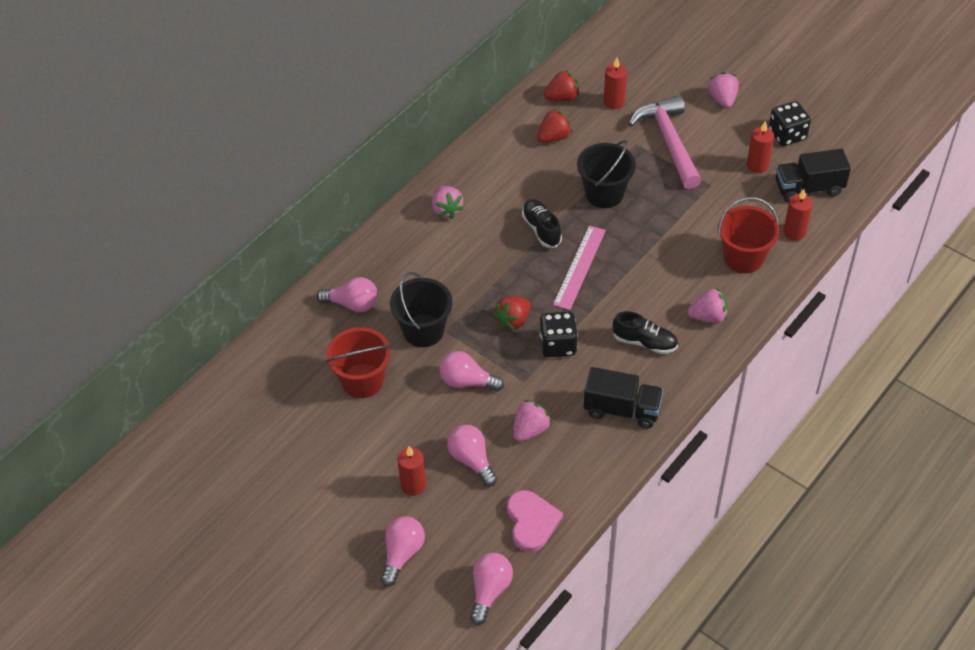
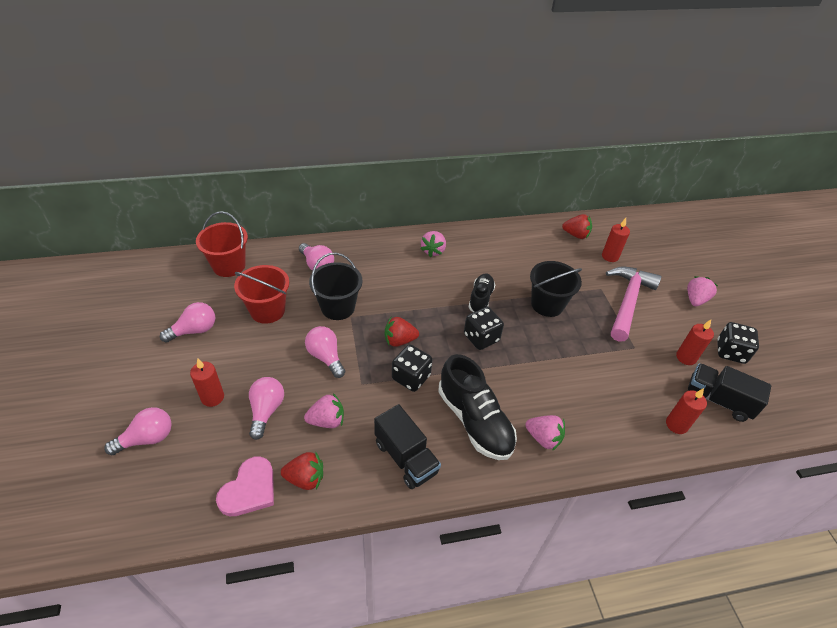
camera: 35 degrees right, 5 degrees down
(489, 591) = (160, 518): pink light bulb -> pink light bulb (194, 330)
(554, 137) = (547, 252): red strawberry -> red strawberry (305, 478)
(579, 267) = (481, 338): pink ruler -> black dice
(644, 342) = (474, 421): black shoe -> black shoe, size x1.70
(743, 258) = (614, 414): red bucket -> red bucket (229, 266)

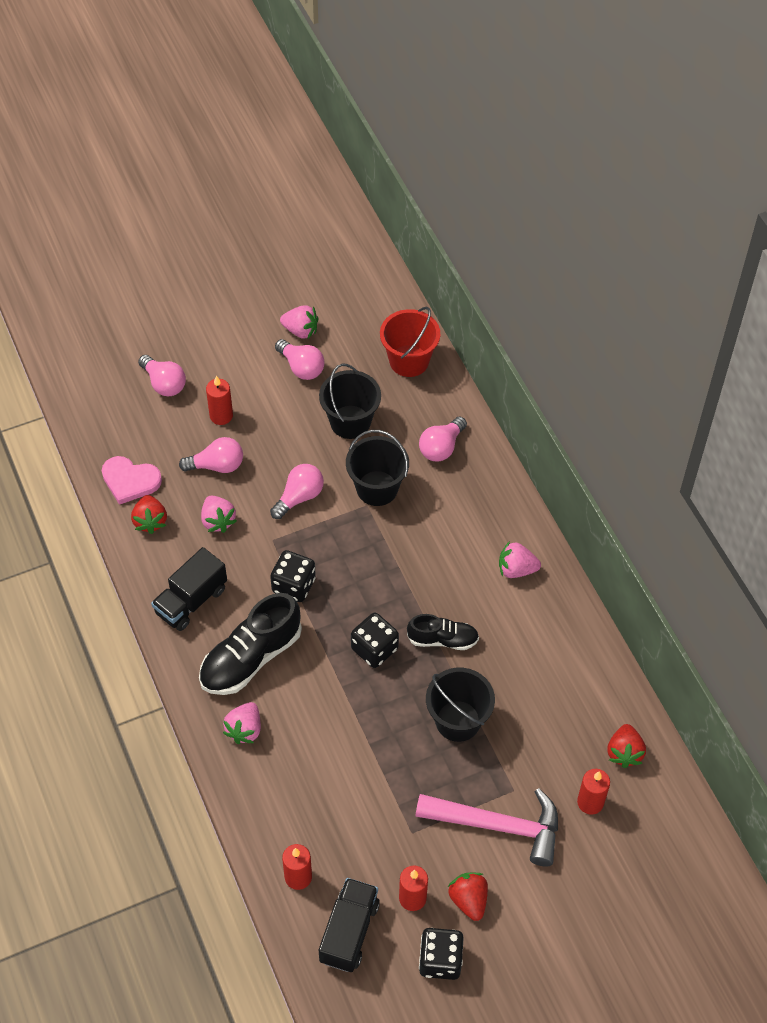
camera: 80 degrees right, 10 degrees up
(267, 310) = (350, 422): red bucket -> black bucket
(399, 340) = (344, 563): red strawberry -> red strawberry (469, 900)
(695, 300) = (534, 922): pink strawberry -> pink strawberry (300, 330)

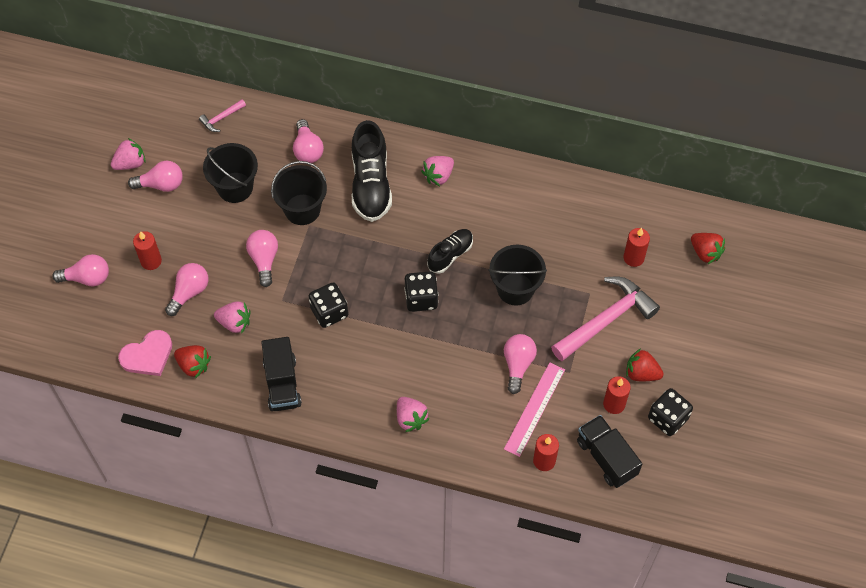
camera: 50 degrees left, 5 degrees up
(250, 658) = (360, 377): black shoe -> black shoe (370, 184)
(345, 829) = (534, 409): none -> pink ruler
(379, 781) = (518, 364): none -> pink light bulb
(409, 361) = (221, 118): red bucket -> pink hammer
(624, 752) = (617, 214): red strawberry -> red strawberry (705, 252)

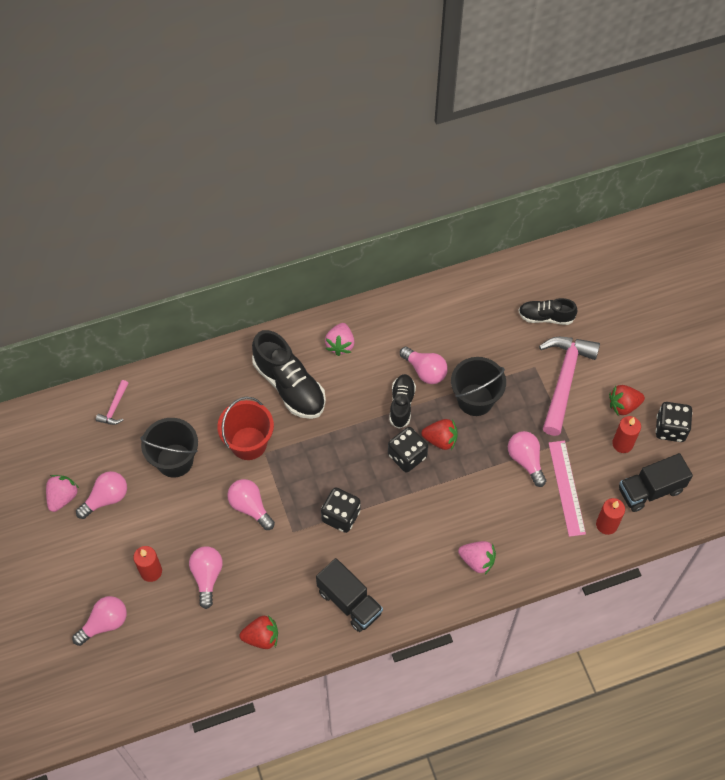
camera: 35 degrees left, 0 degrees up
(147, 355) = (214, 655): pink heart -> none
(234, 323) = (268, 577): pink strawberry -> none
(302, 209) = (248, 443): black bucket -> red bucket
(307, 150) = (212, 389): pink light bulb -> pink light bulb (425, 371)
(606, 457) = (650, 490): black truck -> black truck turned 45 degrees counterclockwise
(633, 258) = (545, 317): red candle -> black shoe
(705, 252) = (595, 279): red strawberry -> red strawberry (440, 440)

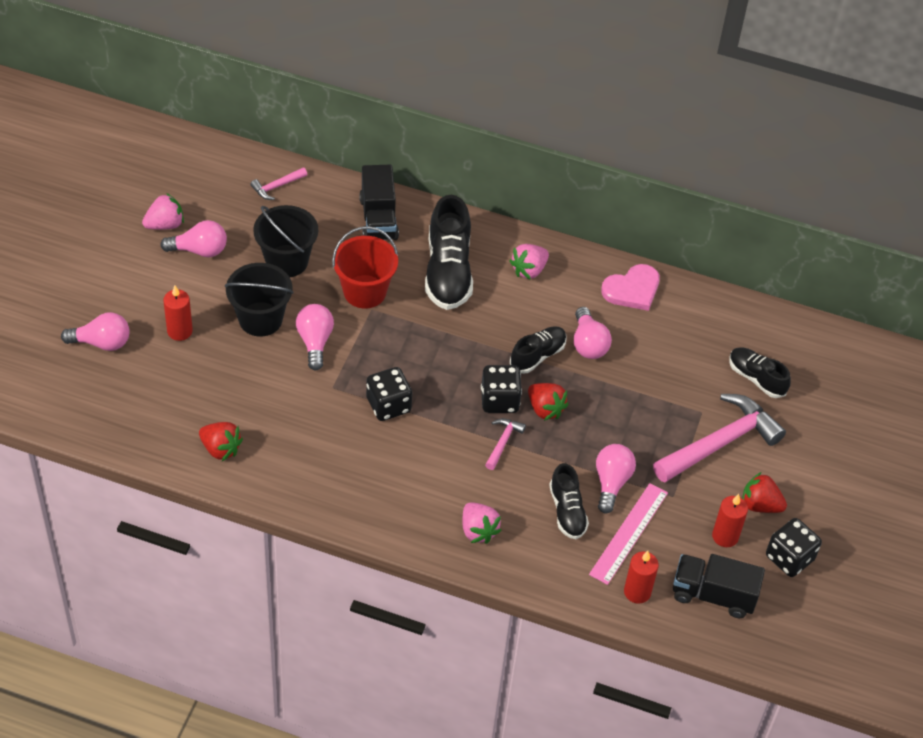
camera: 35 degrees right, 10 degrees down
(207, 576) = (222, 369): pink light bulb -> none
(349, 602) = (326, 478): black truck -> black truck (378, 219)
(417, 310) = (632, 290): none -> pink heart
(436, 485) = (503, 442): none -> pink hammer
(475, 400) = (613, 399): black bucket -> black bucket (260, 319)
(517, 502) = (567, 511): none -> black shoe

